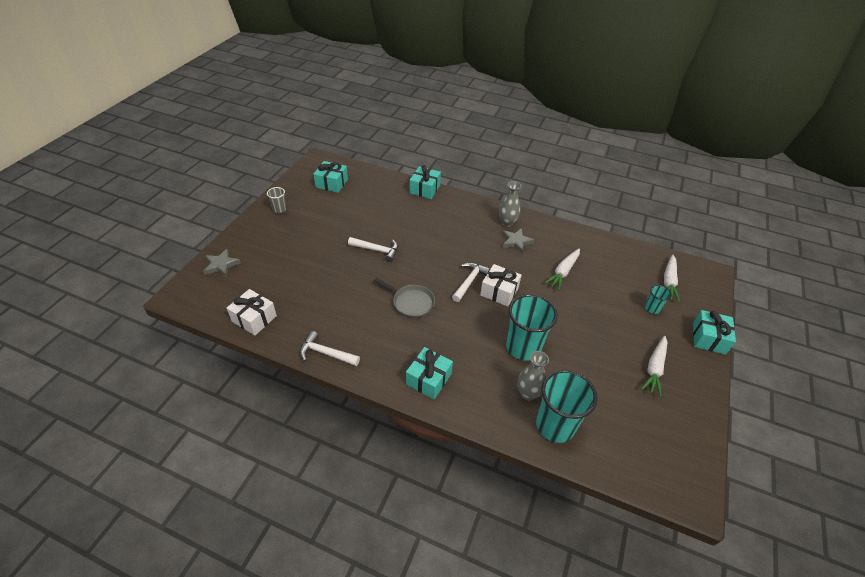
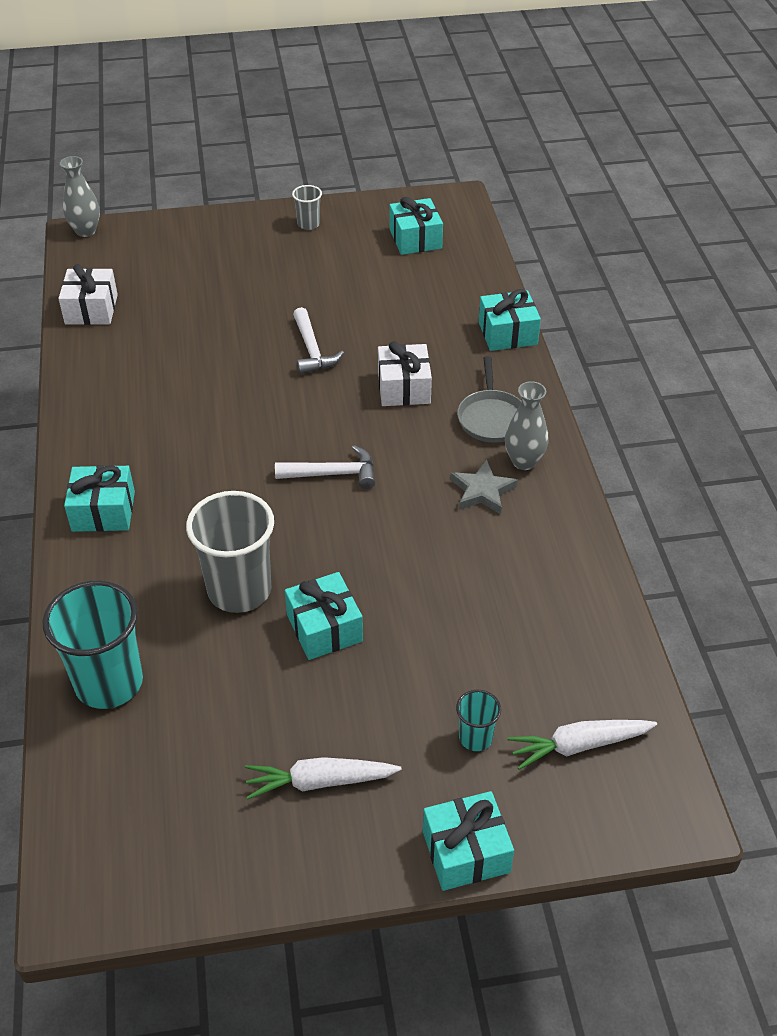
camera: 60 degrees right, 0 degrees up
(221, 265) = (159, 236): grey star -> none
(326, 353) = (80, 396): white hammer -> none
(411, 302) = (234, 432): grey pan -> grey pan (491, 418)
(499, 291) = (340, 517): white gift -> white gift (404, 388)
(523, 347) = (239, 590): turquoise cup -> grey cup
(528, 393) = (149, 629): grey vase -> grey vase (85, 231)
(563, 272) = (461, 579): white carrot -> none
(565, 327) = (324, 628): none -> turquoise gift

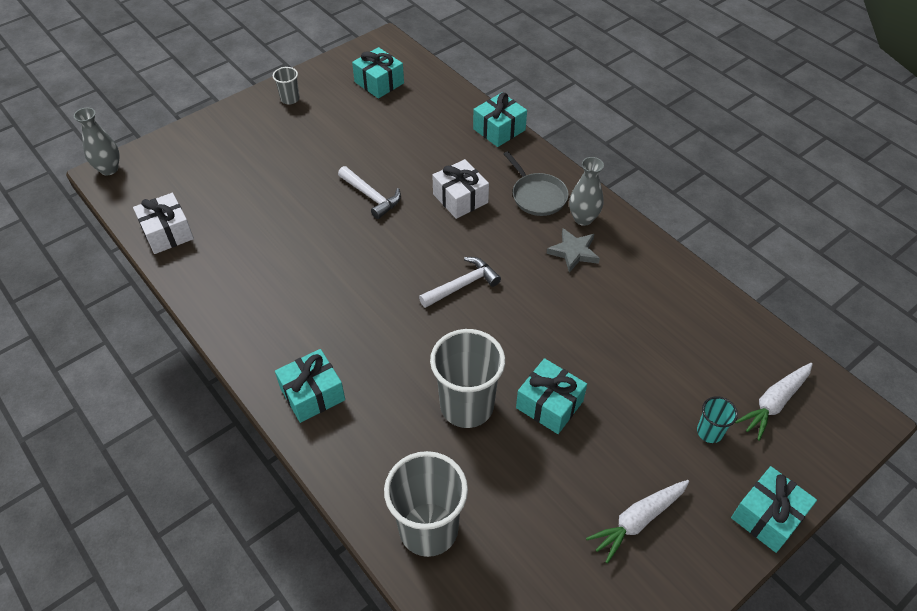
camera: 30 degrees left, 5 degrees up
(109, 682) = (428, 529): turquoise cup -> grey cup

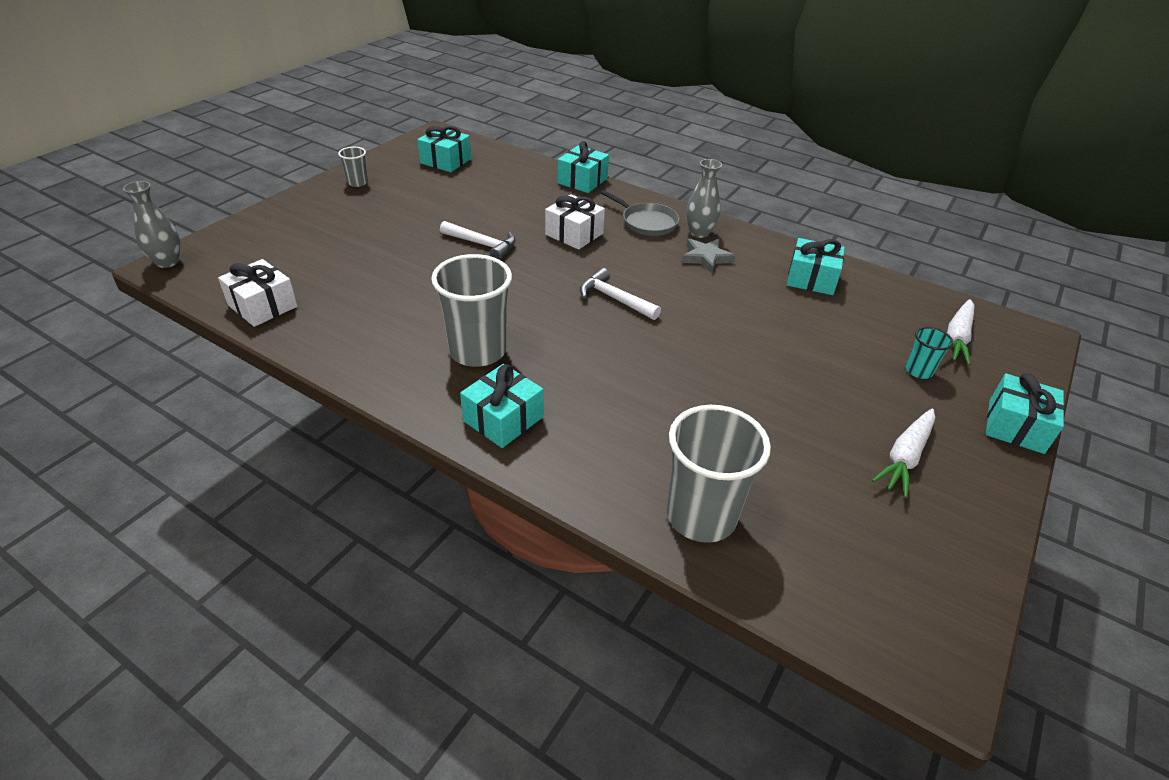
camera: 20 degrees left, 10 degrees down
(462, 285) = (614, 299): white hammer -> white hammer turned 90 degrees counterclockwise
(467, 406) = (677, 396): grey cup -> grey cup (477, 351)
(549, 404) = (758, 378): turquoise gift -> turquoise gift (811, 279)

